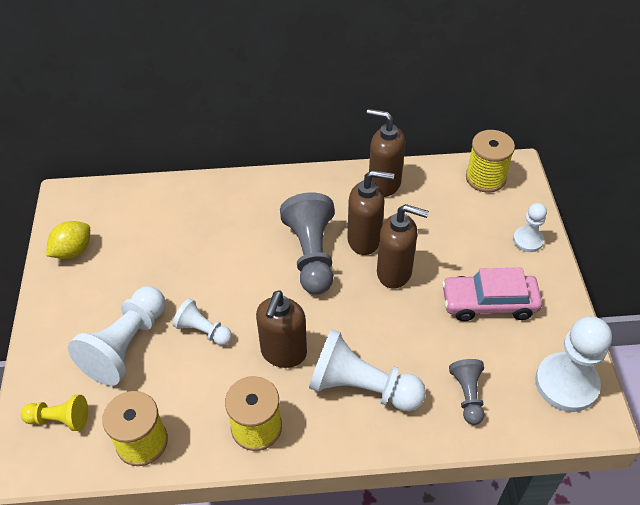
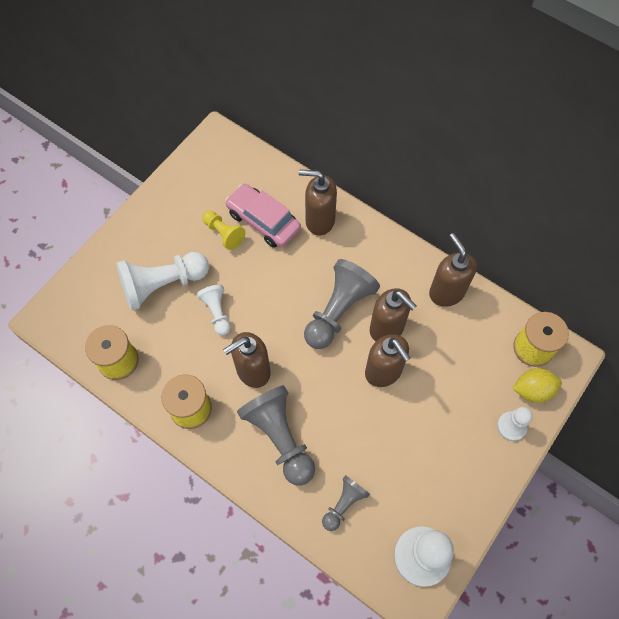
camera: 40 degrees right, 15 degrees up
(60, 419) = (86, 306): yellow pawn -> yellow pawn (224, 233)
(73, 251) = (187, 185): yellow lemon -> yellow lemon (532, 390)
(227, 200) = (319, 221): none -> brown soap dispenser
(361, 387) = (280, 438): white pawn -> grey pawn
(489, 303) = (428, 451): pink car -> pink car (263, 221)

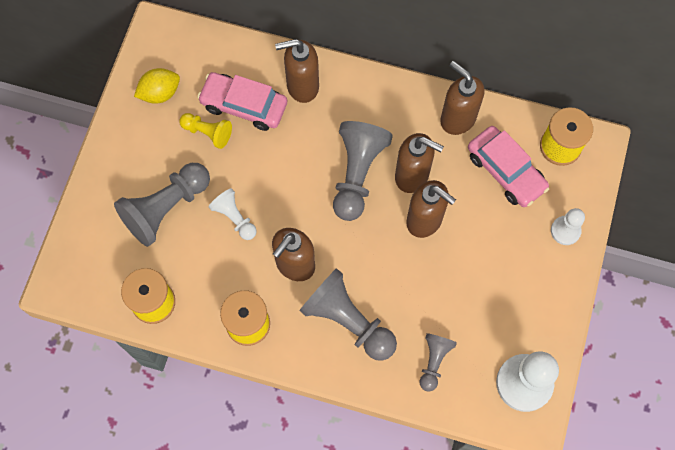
camera: 20 degrees left, 5 degrees up
(163, 285) = (166, 208): white pawn -> grey pawn
(474, 353) = (505, 171): none -> pink car
(532, 390) = (573, 188): yellow lemon -> yellow lemon (160, 93)

